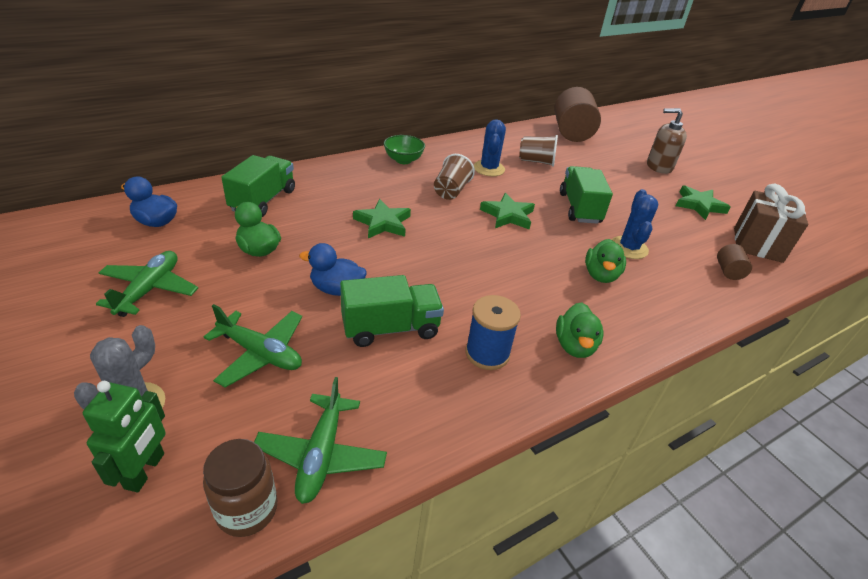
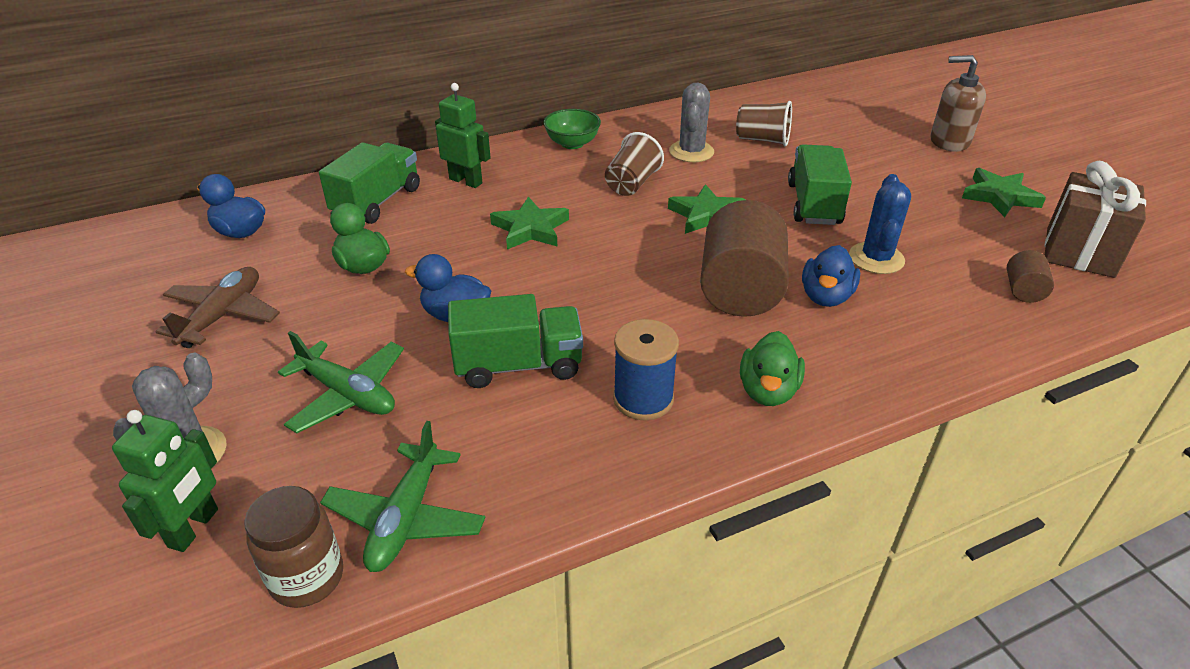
camera: 10 degrees right, 0 degrees up
(149, 289) = (223, 315): green plane -> brown plane
(329, 186) = (466, 181): none -> green robot
(489, 168) = (691, 152): blue cactus -> grey cactus
(571, 133) = (824, 97): brown cylinder -> brown cylinder (740, 290)
(600, 275) = (826, 296): green duck -> blue duck

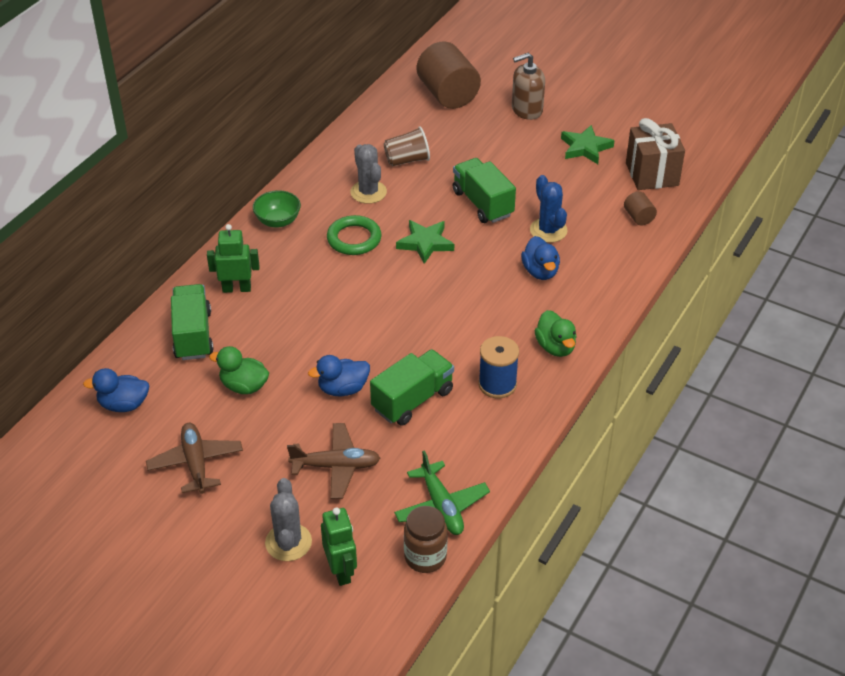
camera: 35 degrees left, 5 degrees up
(347, 394) = (336, 466): green plane -> brown plane
(530, 229) = (323, 306): green star -> none
(631, 184) = (354, 239): brown cup -> green ring
(740, 290) = (491, 290): brown cylinder -> brown cylinder (448, 94)

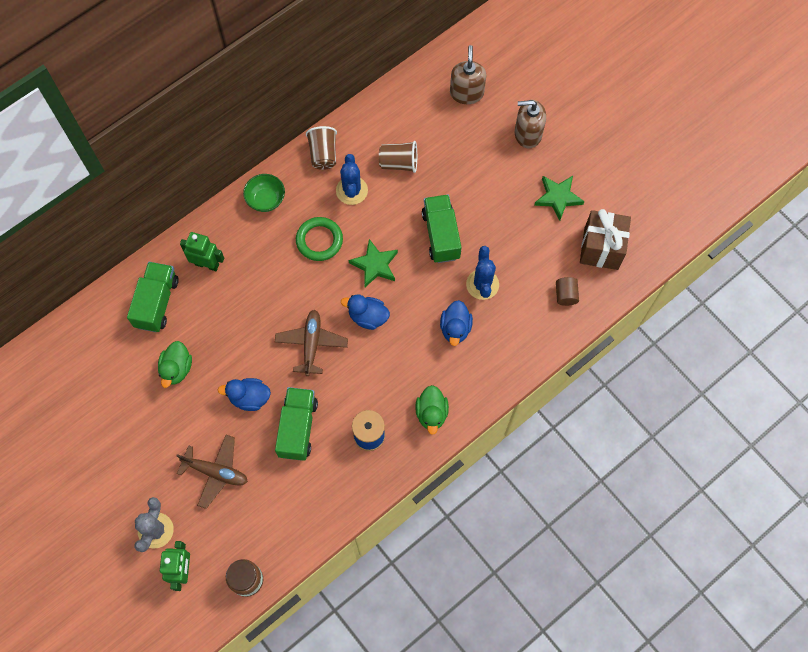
camera: 20 degrees right, 25 degrees up
(123, 405) = (83, 356): blue duck -> blue duck (368, 317)
(196, 463) = (116, 432): brown plane -> brown plane (311, 344)
(244, 386) = (177, 369): green duck -> green duck turned 120 degrees counterclockwise
(323, 172) = (323, 154): none -> brown cup
(368, 192) = (352, 190): grey cactus -> blue cactus
(412, 400) = (298, 428): green truck -> green truck turned 60 degrees counterclockwise
(441, 506) = (277, 538): green plane -> none
(448, 94) = (466, 93): brown cylinder -> brown soap dispenser

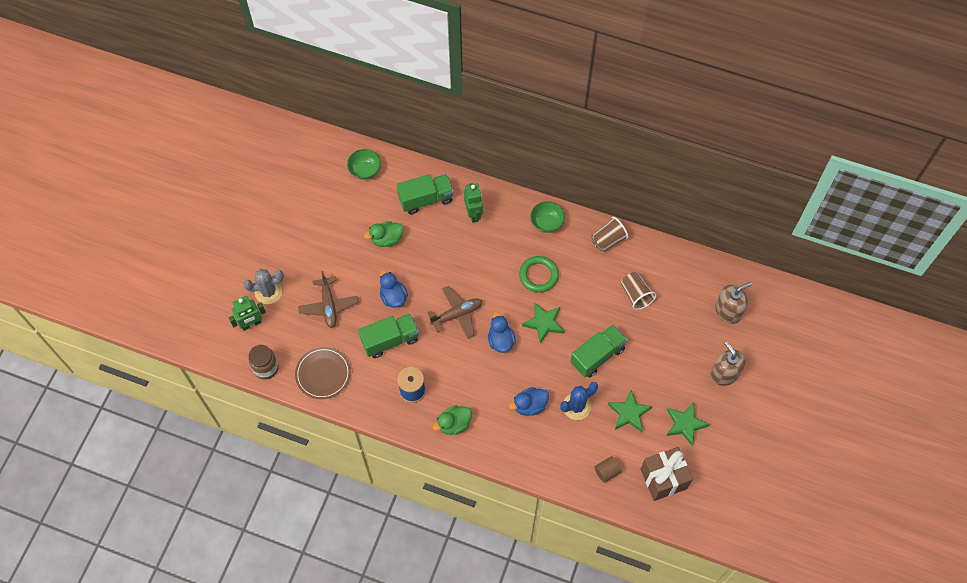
camera: 60 degrees right, 5 degrees down
(77, 347) = (365, 170): none -> green bowl
(293, 520) = (323, 374): none -> brown plate
(352, 190) = (592, 275): blue cactus -> none
(517, 240) = (629, 413): none -> green star

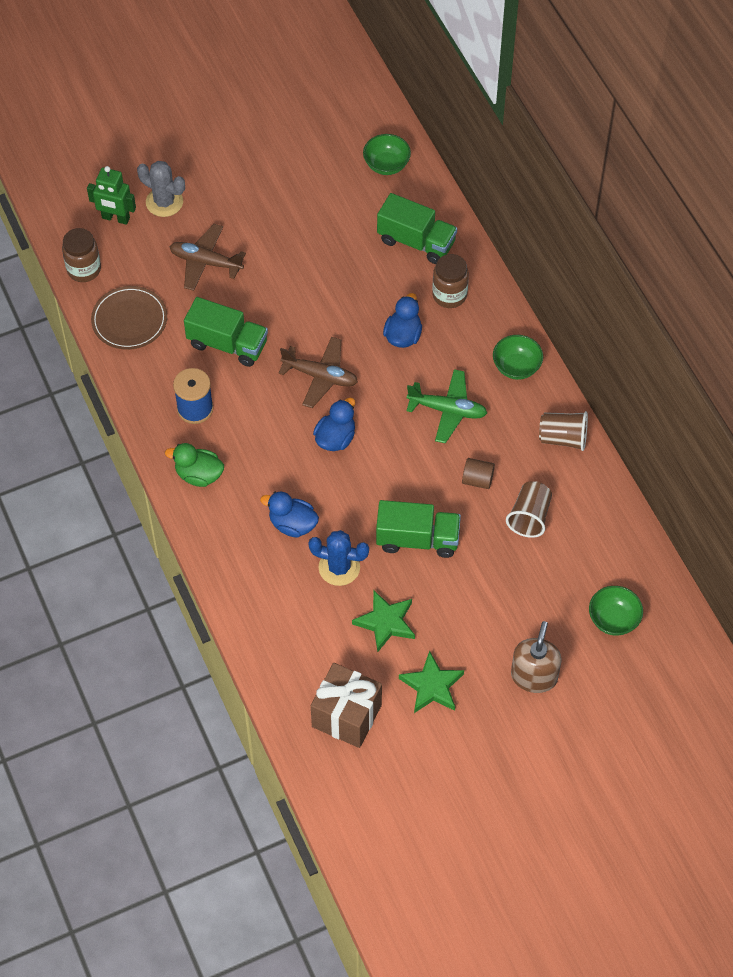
camera: 45 degrees right, 5 degrees down
(328, 305) = (206, 262): brown plane -> brown plane turned 75 degrees clockwise
(386, 239) = (332, 247): green duck -> none
(393, 297) = (277, 306): blue duck -> blue duck (403, 335)
(473, 214) = (449, 295): green robot -> brown jar
(538, 275) = (447, 410): green ring -> green plane
(544, 323) = (399, 460): green star -> none
(607, 472) = (297, 656): brown cylinder -> brown cylinder (477, 480)
(728, 311) = (613, 619): brown soap dispenser -> green bowl

